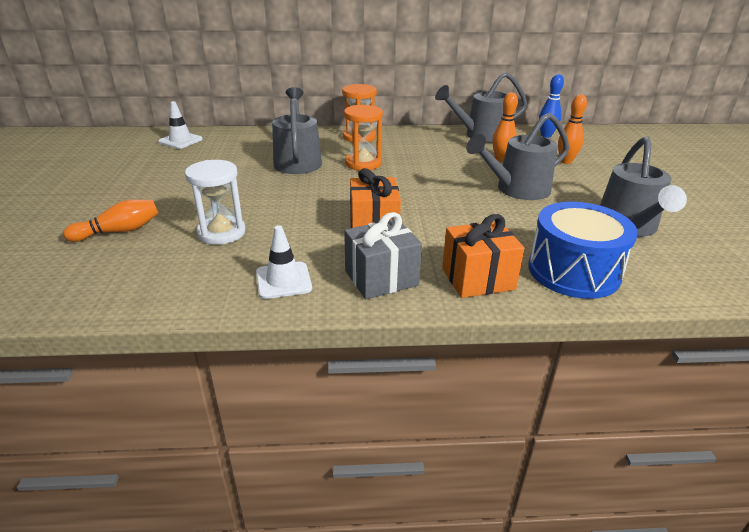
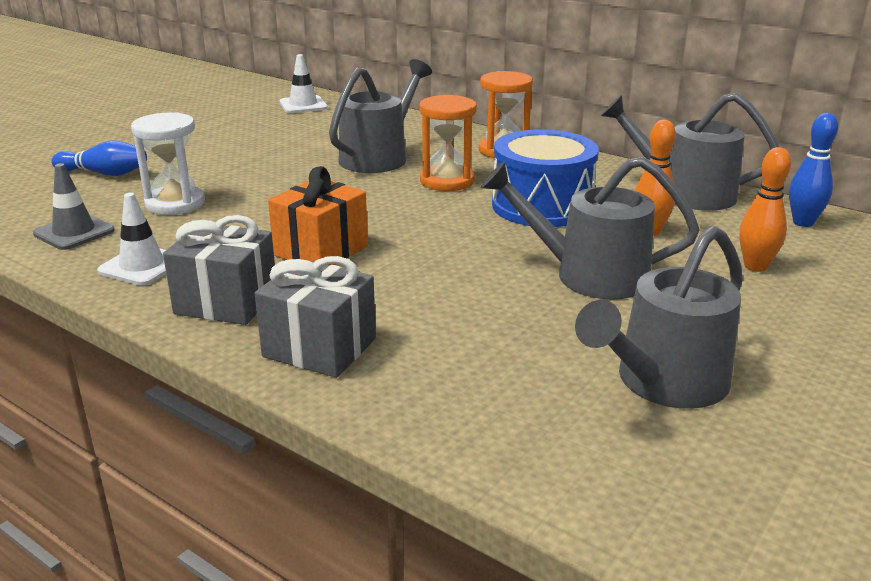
camera: 40 degrees right, 5 degrees down
(119, 231) = (104, 173): orange bowling pin -> blue bowling pin
(184, 280) = (74, 232): none -> grey traffic cone
(478, 279) = (319, 348): orange gift -> grey gift
(573, 271) = (452, 394): blue drum -> blue drum (542, 206)

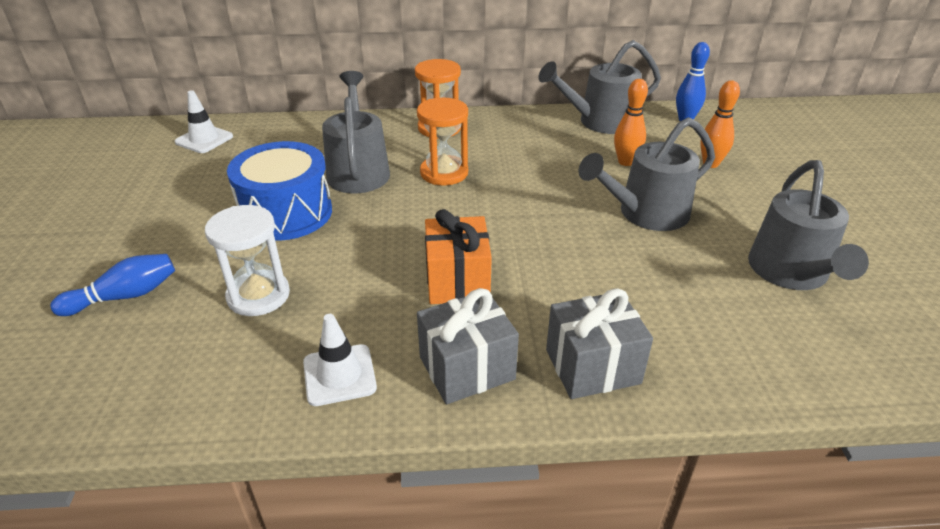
camera: 40 degrees left, 10 degrees up
(74, 232) = (210, 377): grey traffic cone -> none
(542, 206) = (537, 168): blue drum -> blue drum (286, 213)

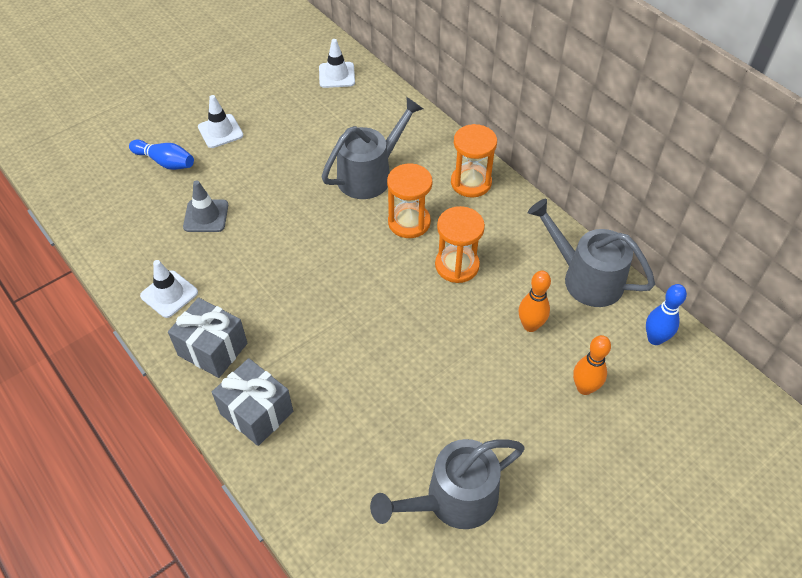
camera: 55 degrees right, 15 degrees up
(150, 236) = (220, 131): none -> white traffic cone
(258, 295) = (206, 216): white hourglass -> grey traffic cone
(286, 213) = (291, 173): blue drum -> none
(457, 281) = (289, 300): orange gift -> none
(523, 169) = (457, 265): none -> orange hourglass
(645, 214) = (459, 371): grey watering can -> none

